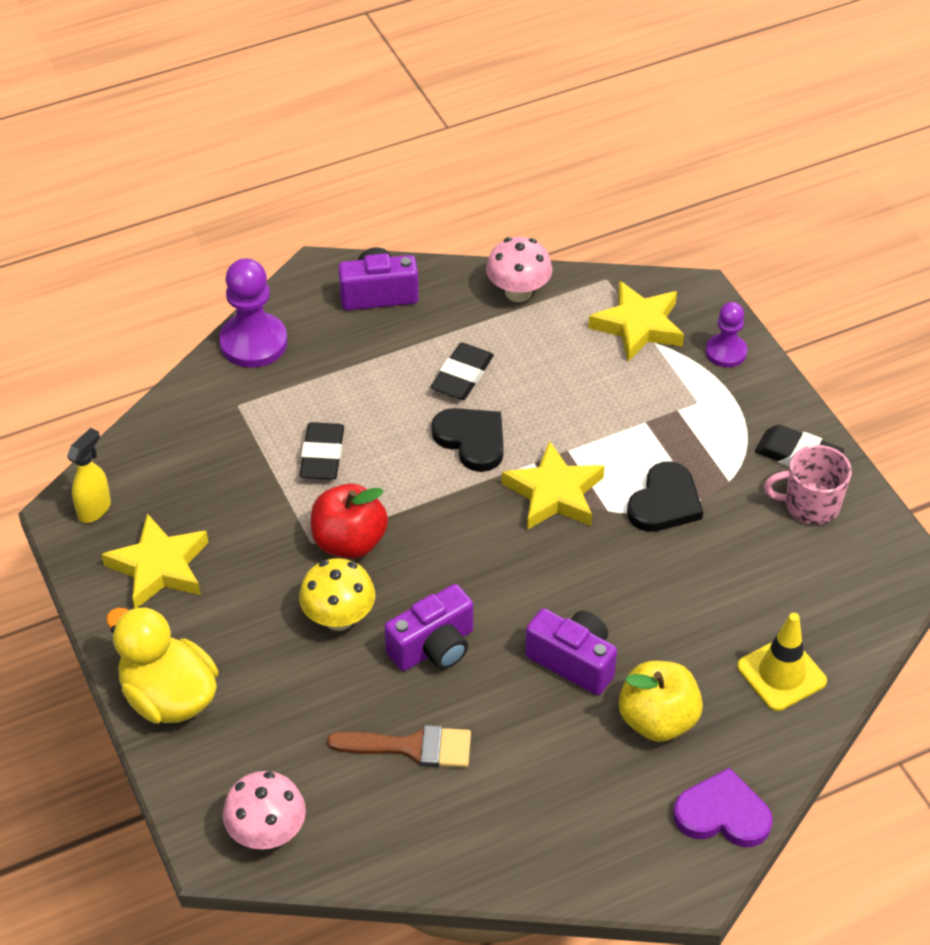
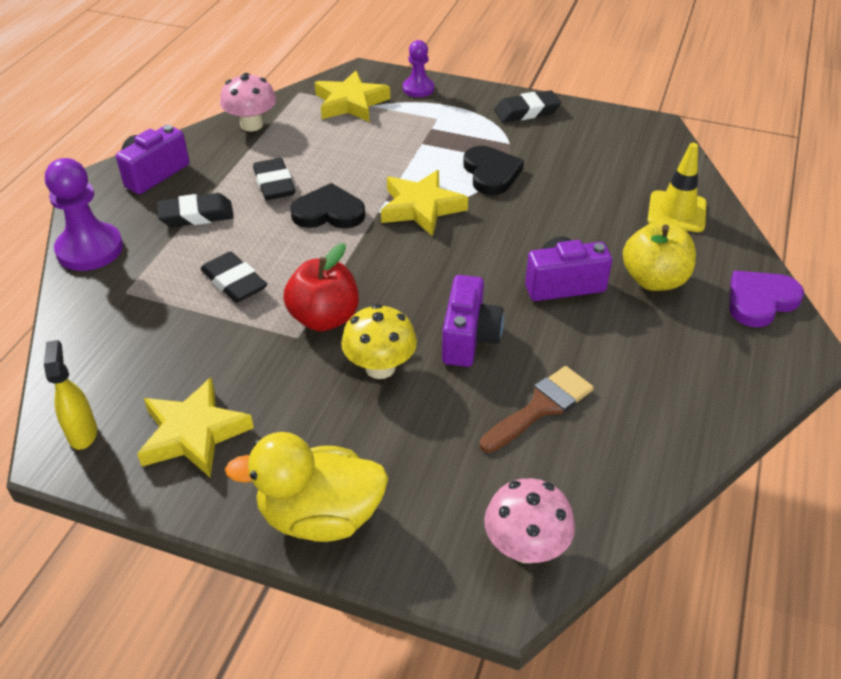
camera: 45 degrees left, 5 degrees down
(365, 365) = (196, 215): none -> black eraser
(810, 505) = (567, 129): pink mug -> none

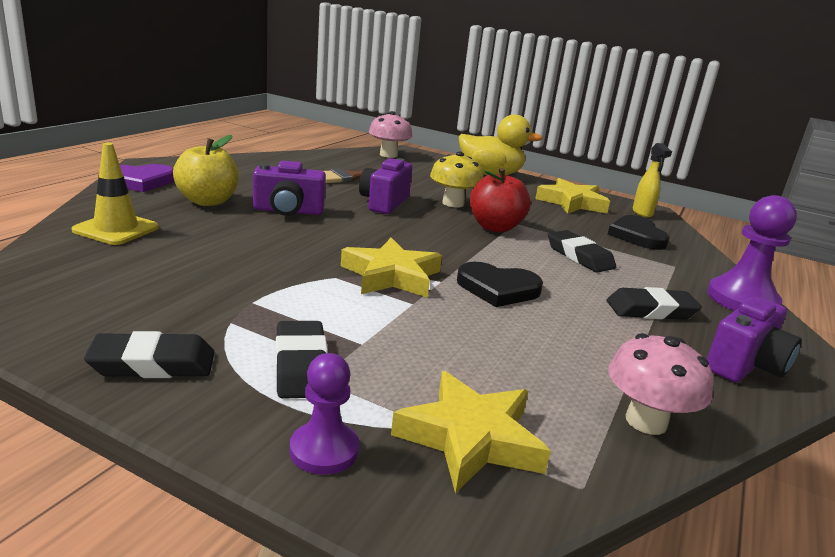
camera: 175 degrees left, 20 degrees down
(274, 184) = (571, 326): black eraser -> black eraser (301, 365)
(491, 173) = (287, 292): black heart -> black heart (637, 236)

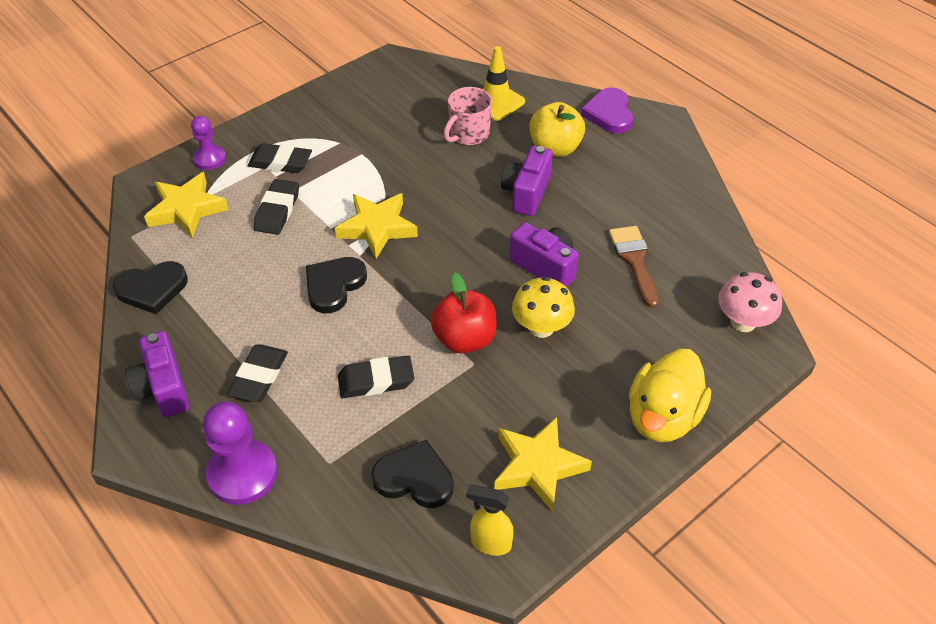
camera: 115 degrees right, 25 degrees up
(153, 364) = (307, 113): black eraser -> black eraser (277, 210)
(191, 240) = (468, 134): none -> pink mug
(646, 421) = (152, 289): pink mushroom -> black heart

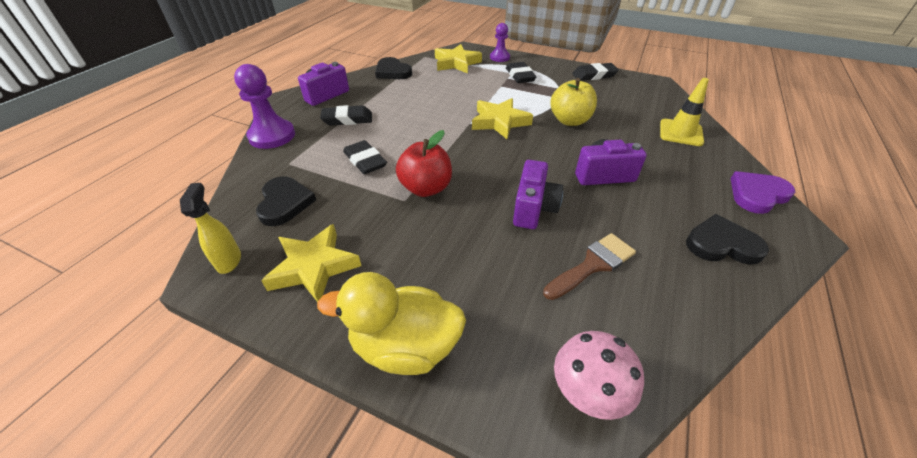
camera: 65 degrees right, 5 degrees down
(277, 210) = (481, 86): black eraser -> black eraser (594, 75)
(334, 285) = (436, 122): black heart -> black heart (722, 244)
(468, 134) = (630, 131): pink mug -> none
(541, 327) = (465, 225): yellow mushroom -> none
(555, 148) = (671, 175): yellow apple -> yellow apple (569, 121)

